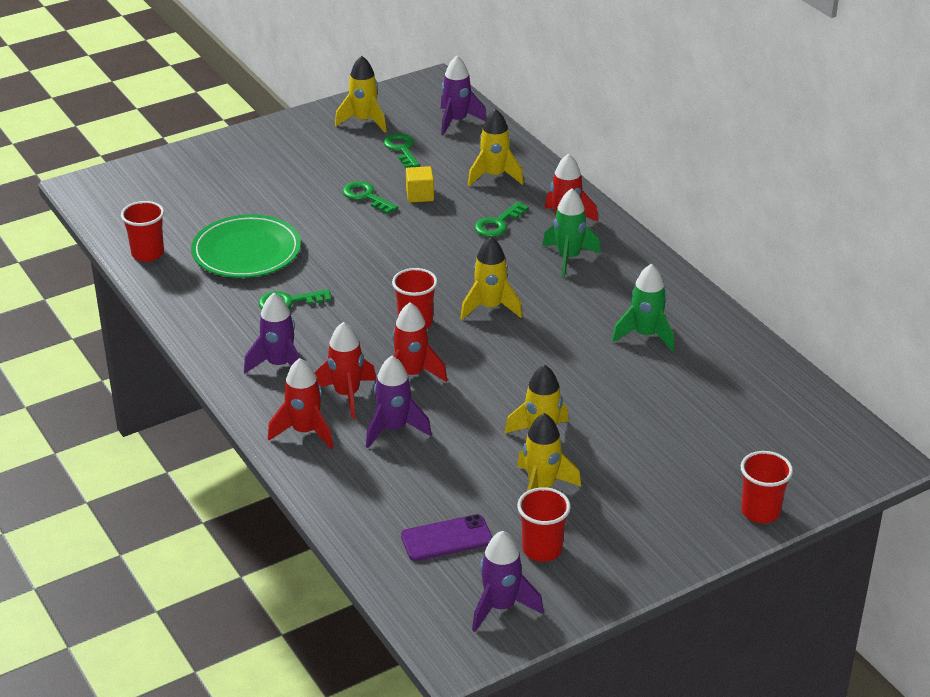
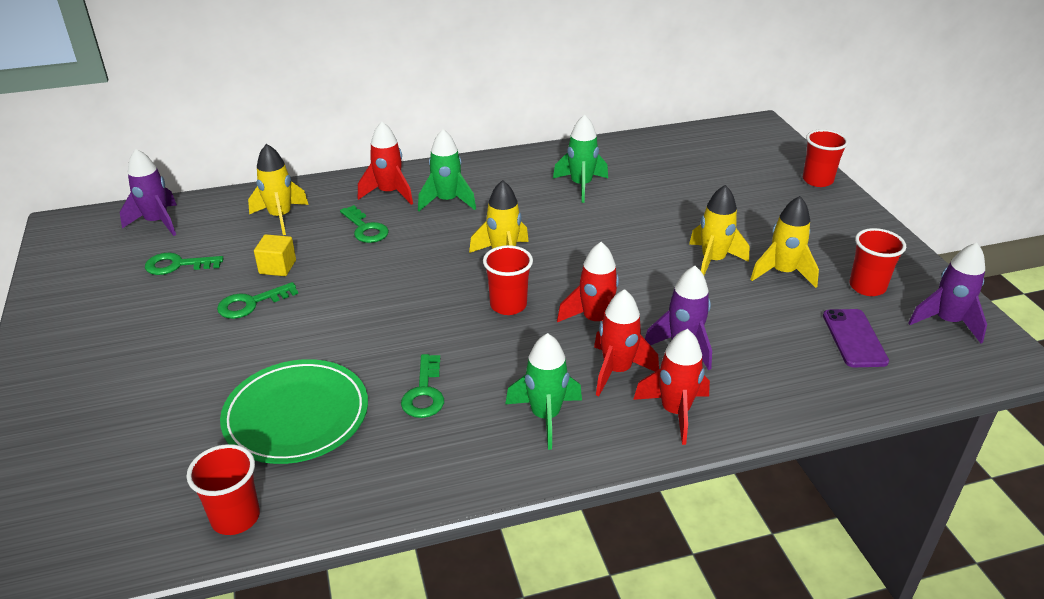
camera: 75 degrees left, 0 degrees up
(279, 365) = (545, 416): purple rocket -> green rocket
(364, 121) = (92, 282): yellow rocket -> none

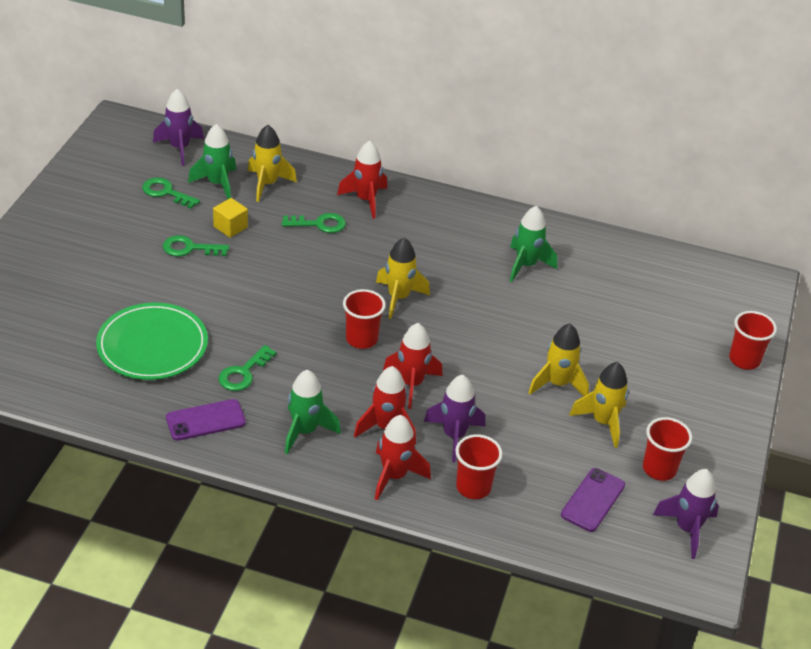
camera: 30 degrees right, 5 degrees up
(235, 517) = (68, 391): red cup -> red cup (473, 487)
(365, 229) = (319, 224): green key -> green key turned 90 degrees counterclockwise
(431, 462) = (205, 420): none -> purple phone
(447, 201) = (403, 229): green rocket -> green rocket (217, 184)

